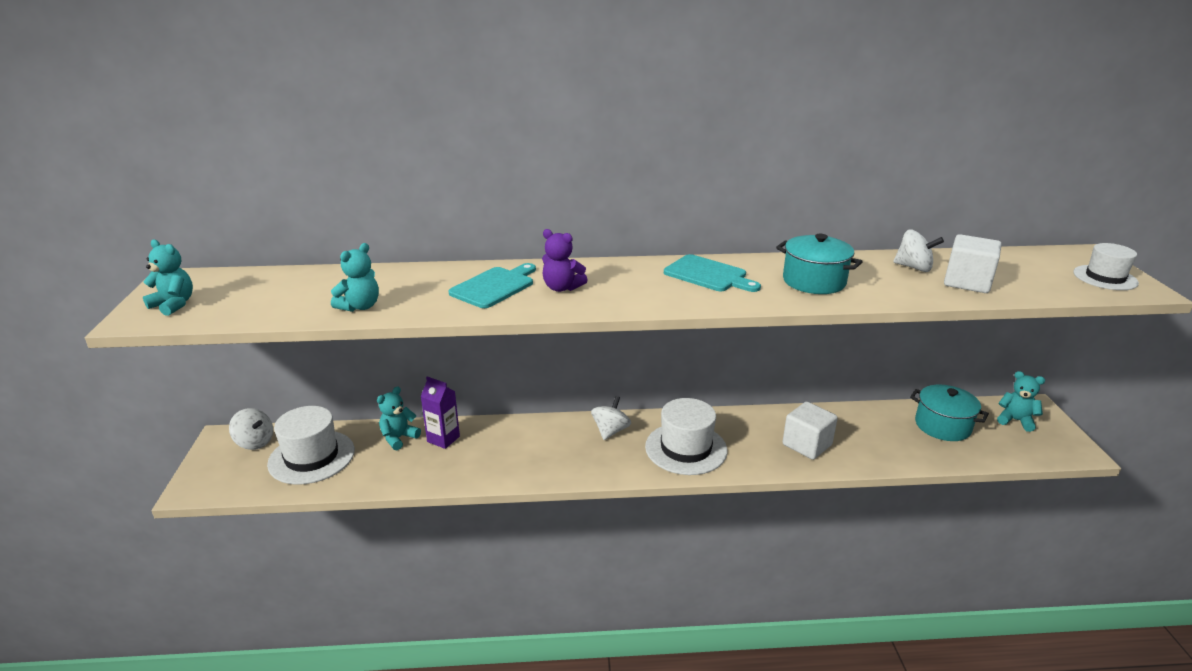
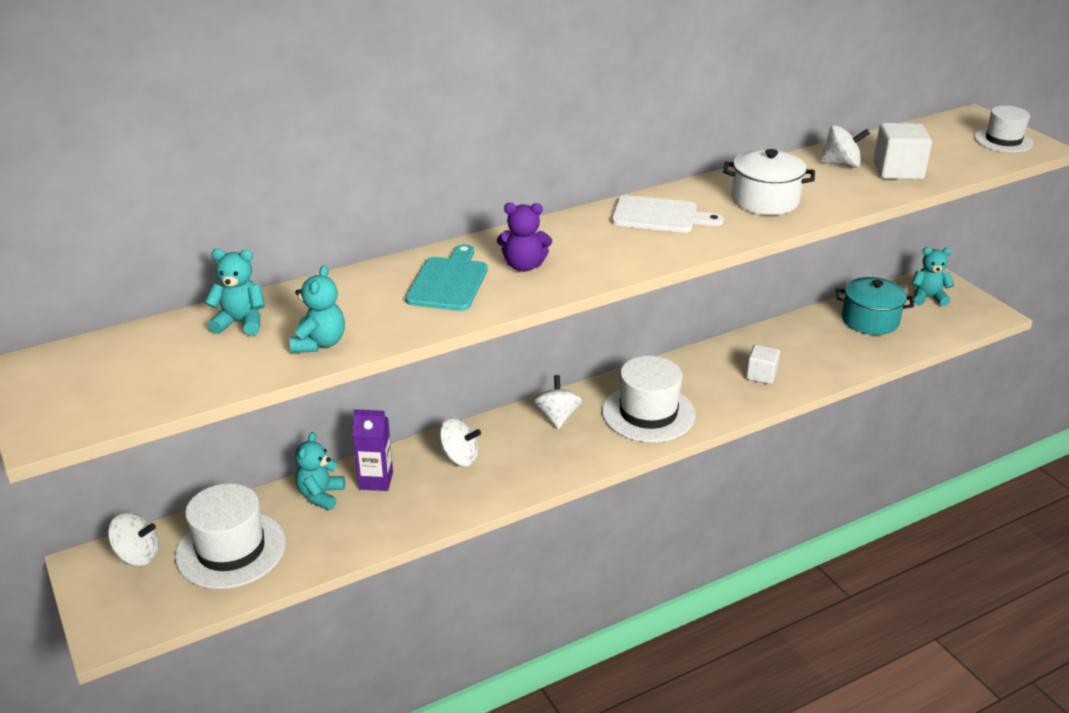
camera: 25 degrees left, 5 degrees up
(174, 305) = (75, 400): turquoise teddy bear -> turquoise teddy bear (241, 323)
(514, 440) = (459, 458): none -> white spinning top
(708, 275) = (659, 216): turquoise cutting board -> white cutting board
(807, 445) = (761, 375): white cube -> white cube, size x0.66
(814, 281) = (765, 200): turquoise pot -> white pot

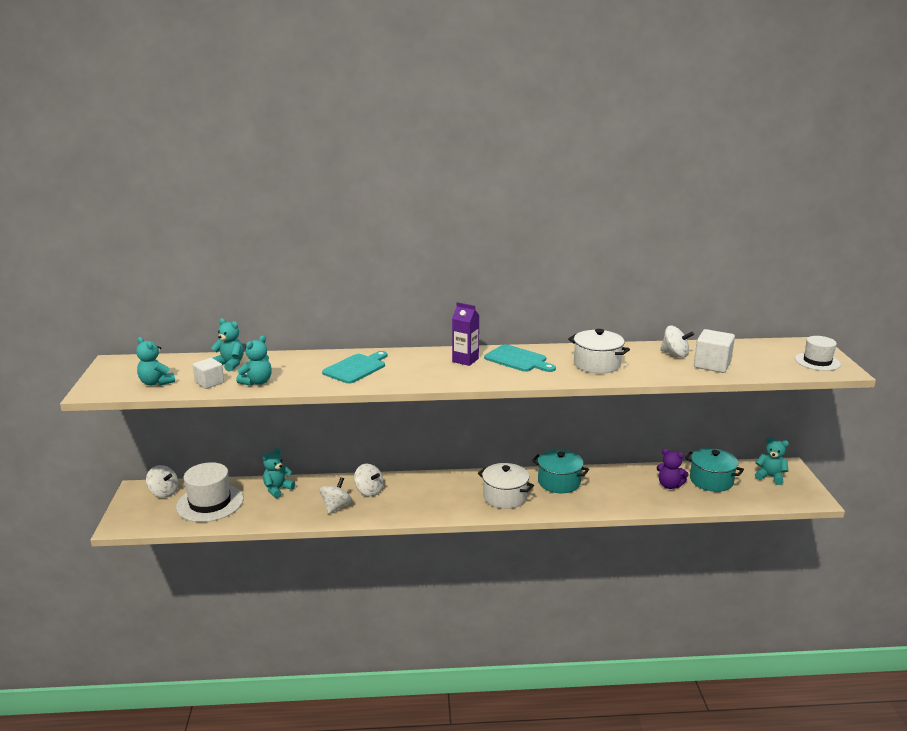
camera: 25 degrees right, 10 degrees down
(147, 387) = (156, 383): none -> turquoise teddy bear
(376, 481) = (313, 490): purple carton -> purple carton (465, 360)
(524, 266) = (406, 369): purple teddy bear -> purple teddy bear (669, 485)
(557, 417) = (446, 484): white spinning top -> white spinning top (336, 507)
(648, 413) = (505, 497): white hat -> white pot
(659, 216) = (518, 359): white cutting board -> turquoise cutting board
(698, 372) = (559, 482): none -> turquoise pot
(761, 375) = (601, 494): white cube -> white cube (209, 383)

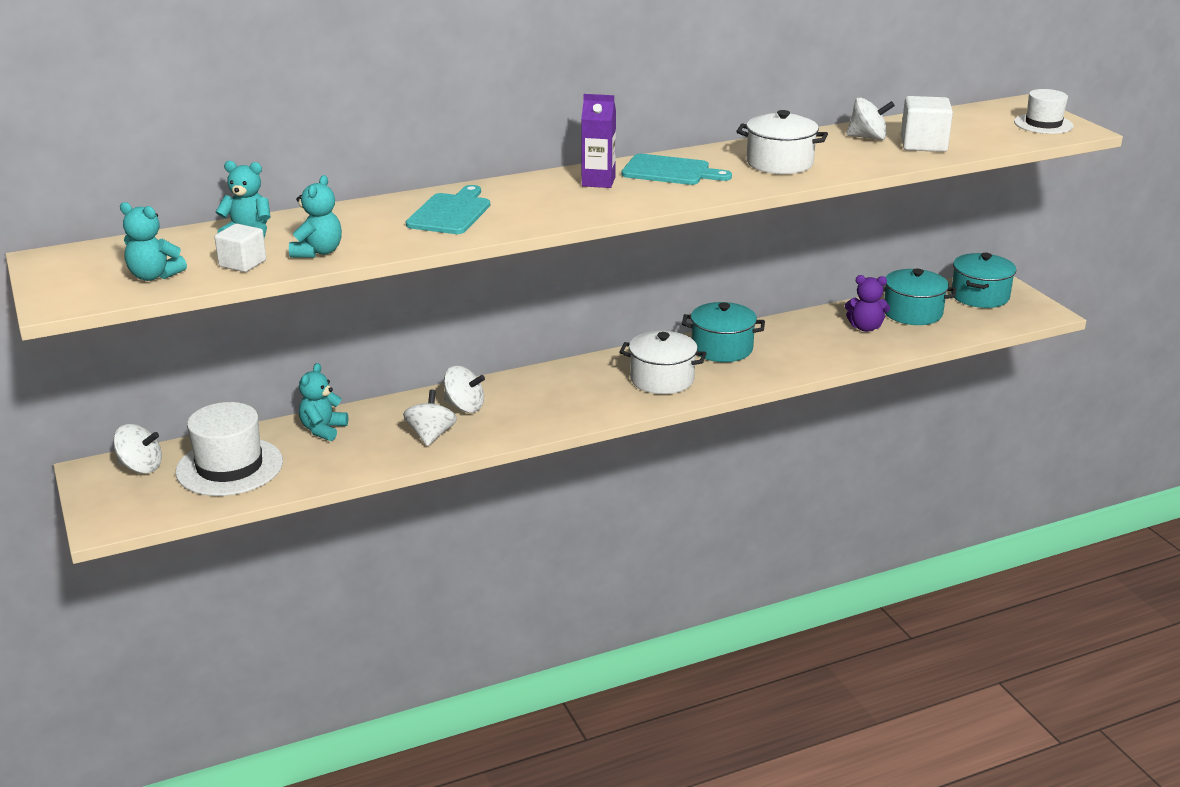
camera: 20 degrees left, 5 degrees up
(770, 477) = (980, 296): turquoise teddy bear -> turquoise pot

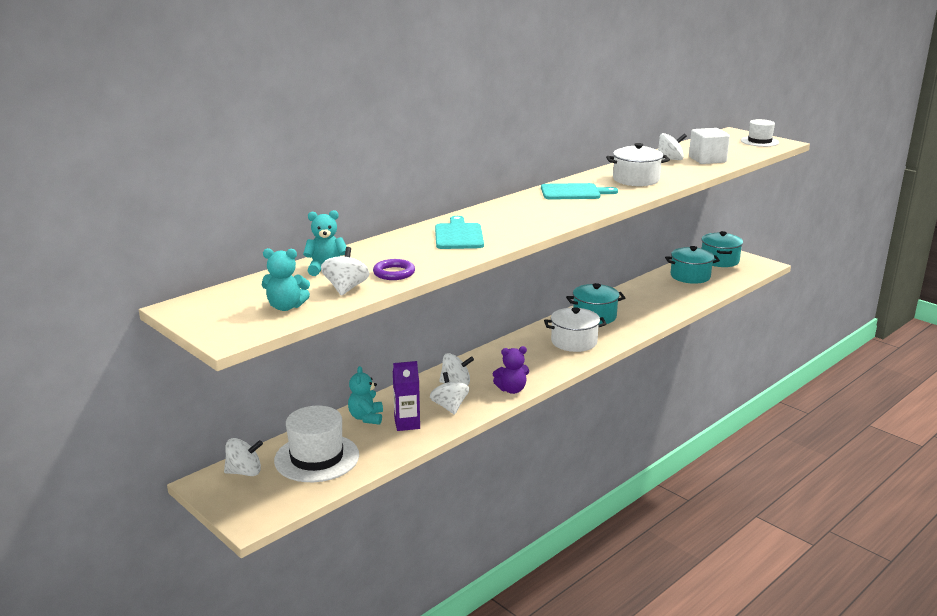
camera: 20 degrees left, 5 degrees down
(242, 263) = (346, 288): white cube -> white spinning top
(318, 252) = (394, 273): turquoise teddy bear -> purple ring
(598, 182) = (535, 204): purple carton -> purple carton (407, 424)
(865, 327) = (670, 289): purple teddy bear -> purple teddy bear (511, 390)

